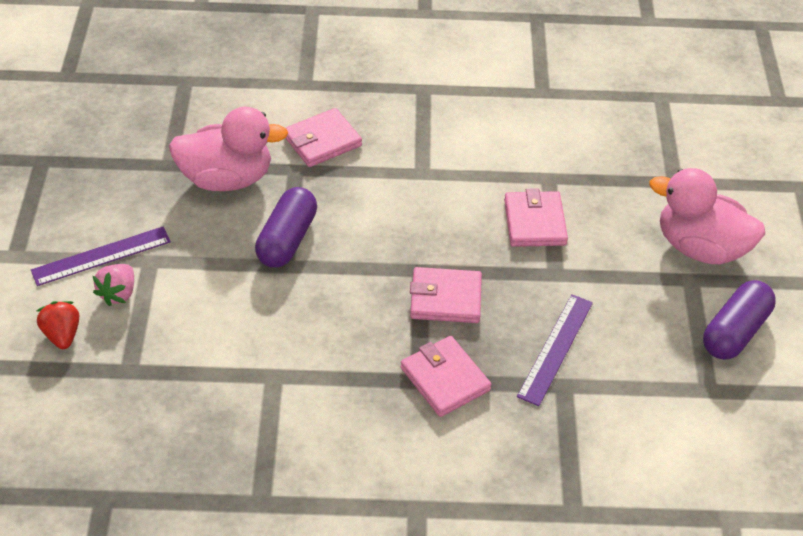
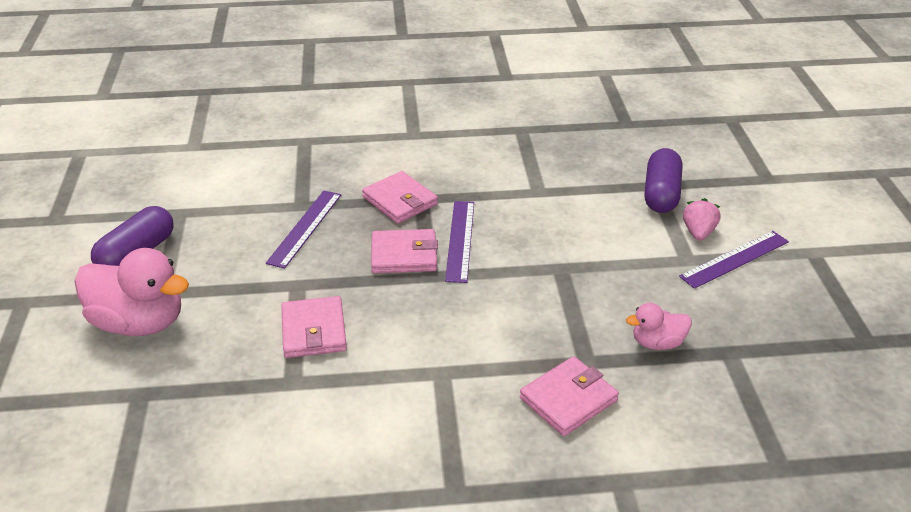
camera: 175 degrees right, 10 degrees down
(62, 335) = (723, 201): red strawberry -> none
(227, 178) = (657, 343): pink duck -> pink duck, size x0.53
(287, 239) = (567, 289): purple capsule -> purple capsule (661, 194)
(382, 312) = (460, 240): none -> purple ruler

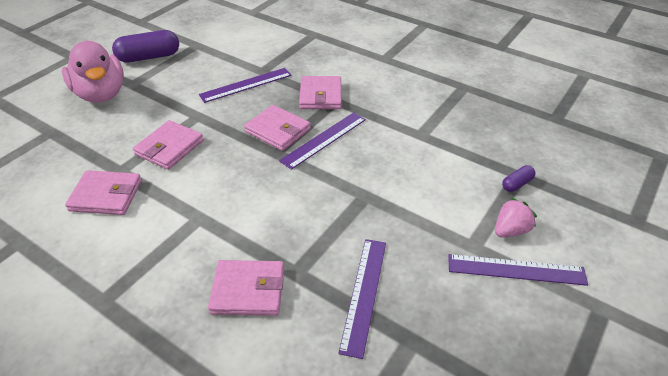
camera: 40 degrees right, 5 degrees up
(315, 411) = (106, 195): none -> pink wallet
(657, 343) = (364, 294): pink duck -> purple ruler
(661, 194) = (517, 184): purple capsule -> purple capsule, size x0.49

